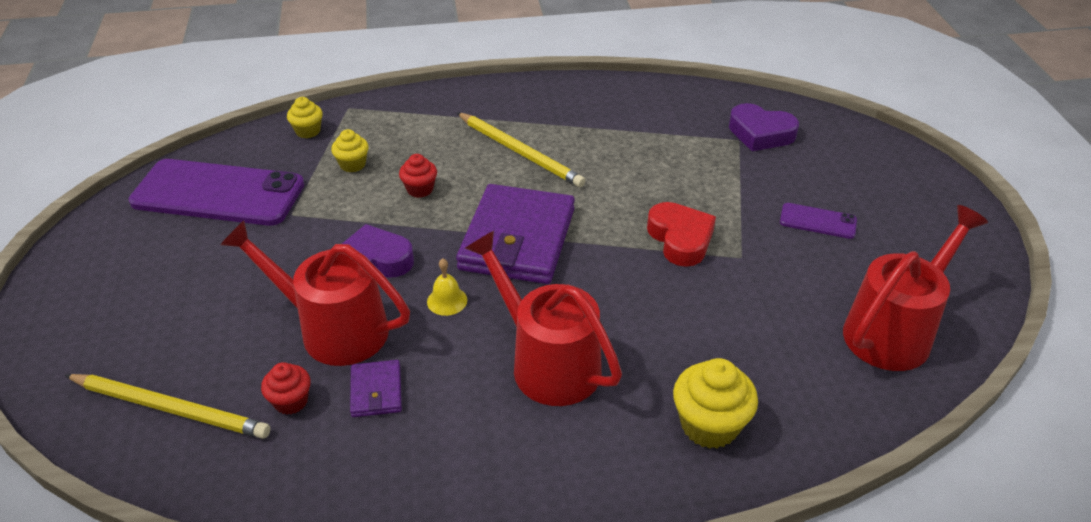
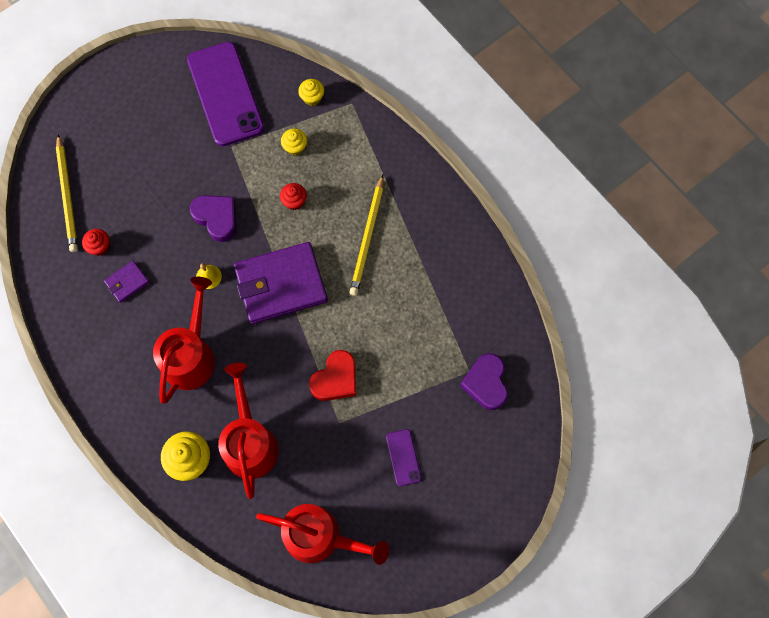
camera: 60 degrees right, 30 degrees up
(333, 329) = (156, 232): red watering can -> red watering can (250, 441)

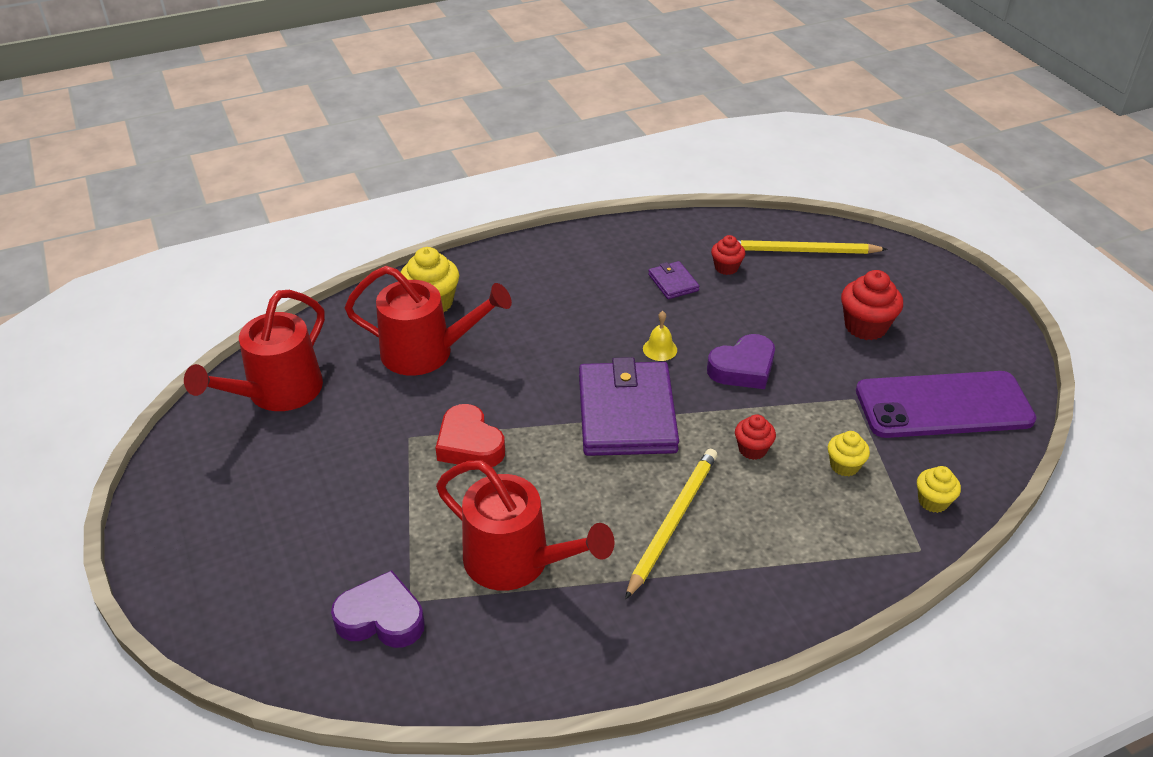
camera: 105 degrees right, 30 degrees down
(153, 144) = (865, 326): none -> red cupcake
(191, 355) = (560, 320): red watering can -> red watering can (517, 562)
(367, 238) = (673, 521): yellow pencil -> yellow pencil turned 90 degrees clockwise
(403, 457) = (326, 493): purple phone -> none

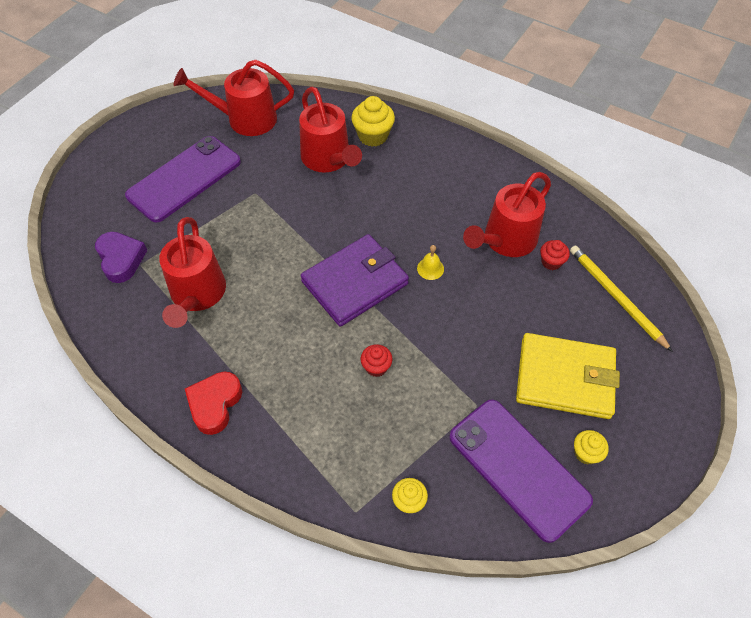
camera: 55 degrees right, 15 degrees up
(311, 493) = (184, 178): none -> purple phone
(469, 444) = (269, 222): red heart -> red heart (215, 404)
(673, 282) = (505, 241): purple wallet -> red watering can
(673, 521) = (280, 355): yellow pencil -> none
(743, 368) = (451, 324): purple heart -> none
(844, 466) = (402, 429): yellow cupcake -> yellow cupcake (586, 453)
(865, 326) = (565, 378): red cupcake -> yellow wallet

